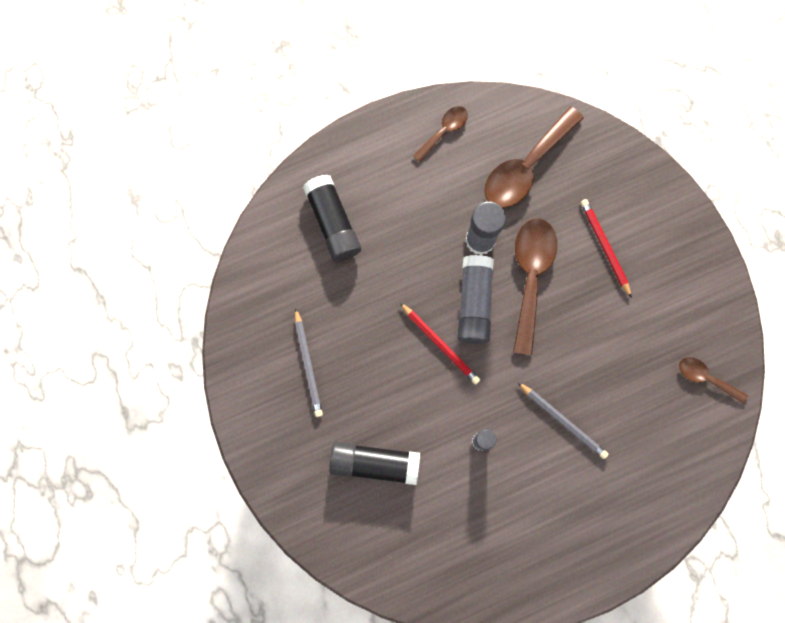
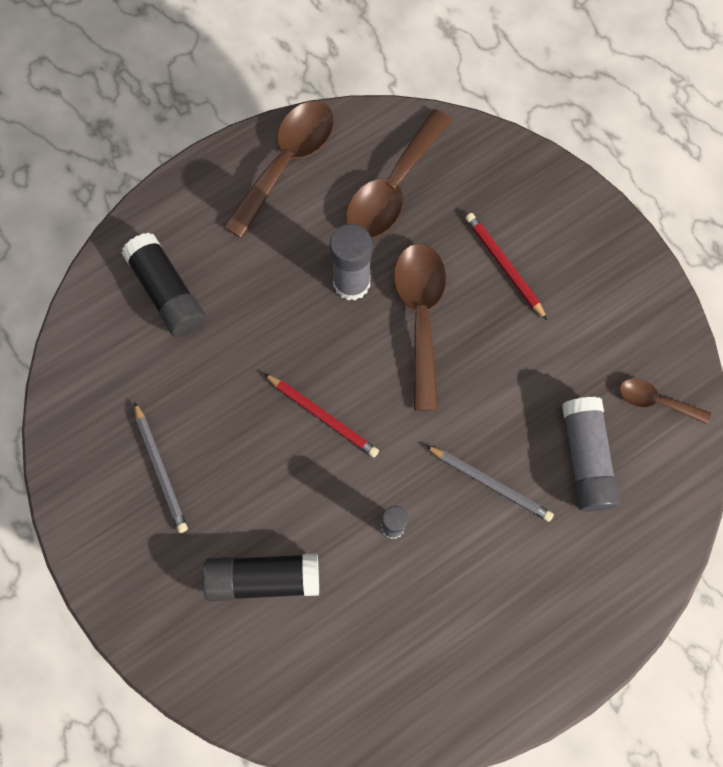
camera: 10 degrees left, 5 degrees down
(444, 131) = (287, 162): brown spoon -> brown spoon, size x1.87
(474, 303) = (356, 359): grey glue stick -> grey glue stick (585, 458)

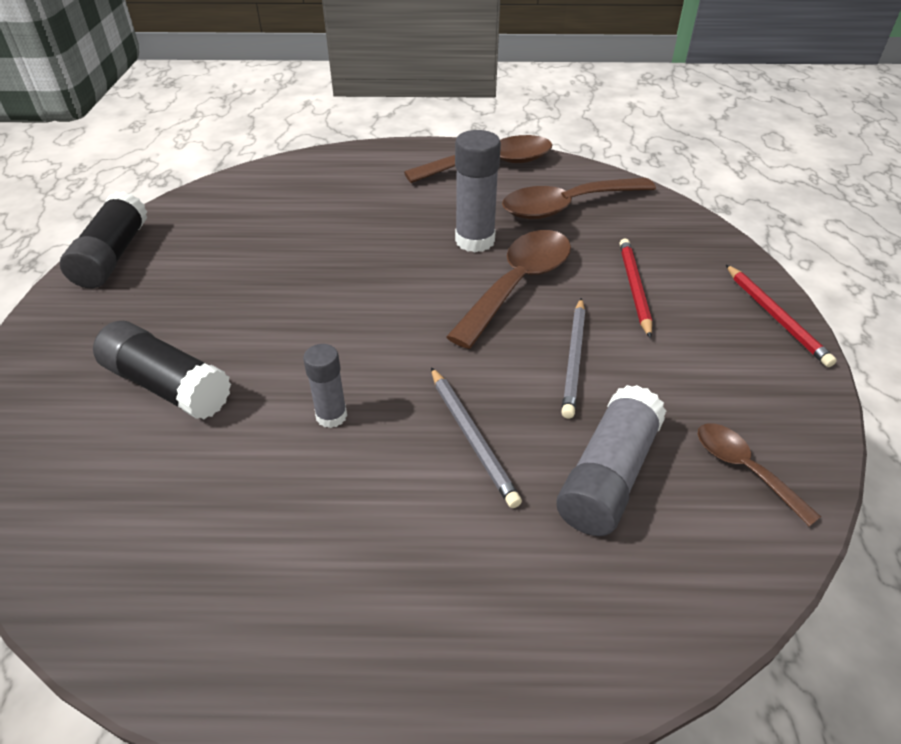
camera: 35 degrees right, 30 degrees down
(161, 469) = (188, 273): grey pencil -> grey pencil (574, 359)
(167, 292) = (323, 188): black glue stick -> black glue stick (112, 256)
(323, 416) = (358, 305): red pencil -> red pencil (775, 316)

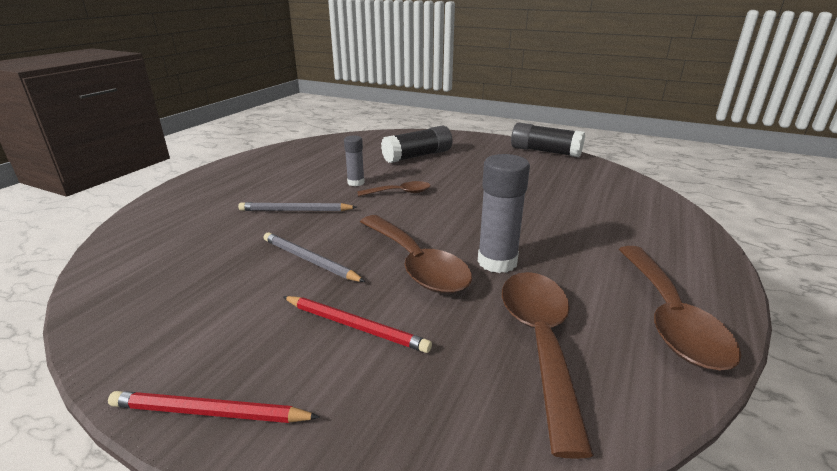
camera: 115 degrees right, 15 degrees down
(608, 475) = (215, 239): grey glue stick -> none
(744, 469) = (141, 287): brown spoon -> brown spoon (399, 193)

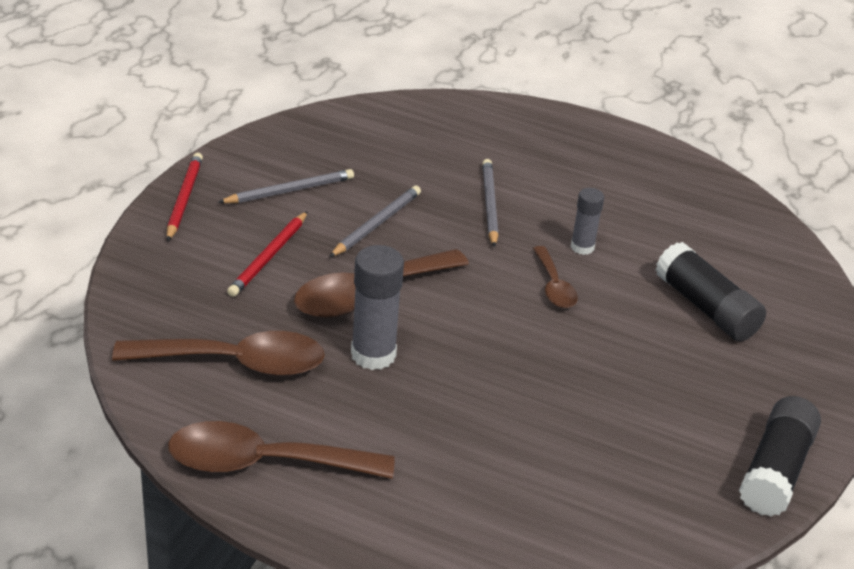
camera: 85 degrees right, 10 degrees up
(231, 315) = (289, 190): none -> grey pencil

